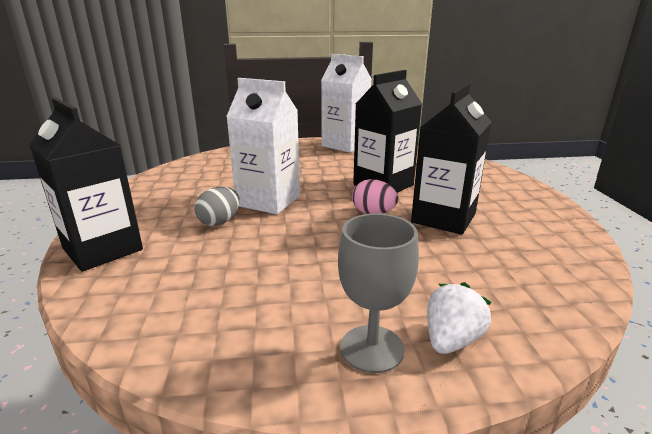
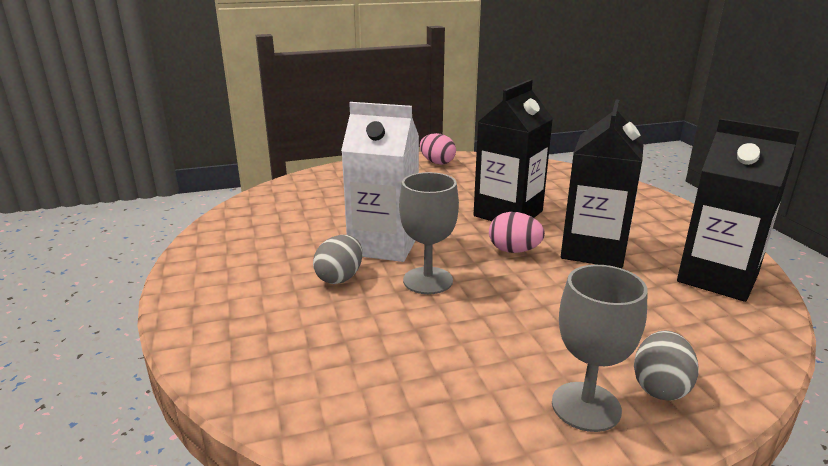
camera: 10 degrees left, 0 degrees up
(103, 249) = (215, 326): black carton -> black carton (717, 278)
(288, 230) = (428, 280): none -> grey goblet
(345, 145) = (437, 162): white carton -> pink egg
(451, 340) = (660, 387): white strawberry -> grey egg

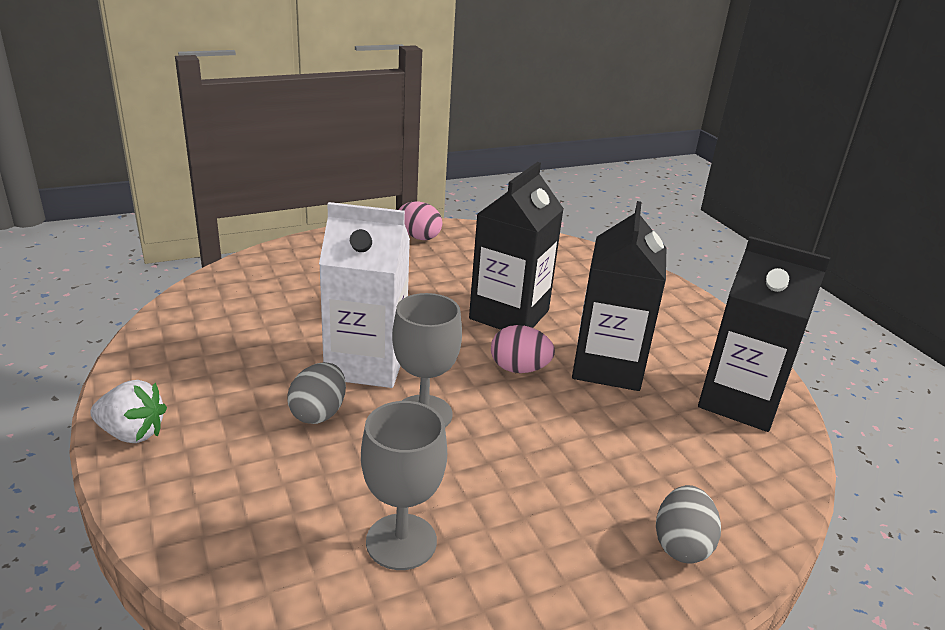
camera: 10 degrees left, 5 degrees up
(189, 287) = (132, 433): none -> white strawberry
(586, 406) = (606, 573): grey goblet -> grey goblet (401, 541)

